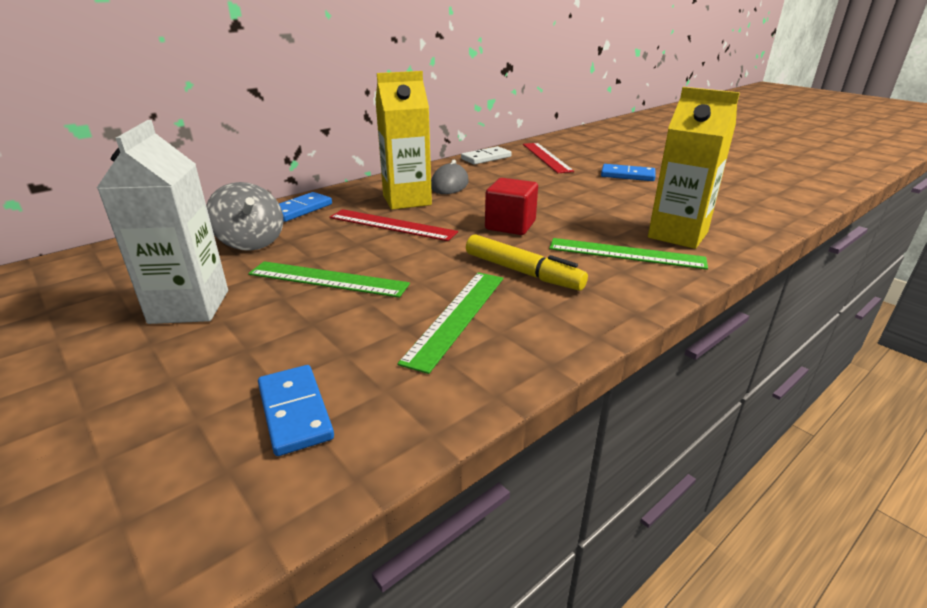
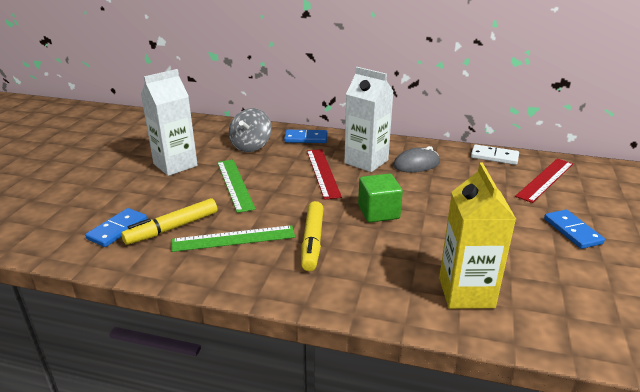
camera: 55 degrees right, 0 degrees up
(367, 356) = (172, 228): none -> yellow marker
(407, 200) = (366, 161): yellow carton -> white carton
(510, 225) = (378, 212): red cube -> green cube
(626, 253) = (394, 275): green ruler -> none

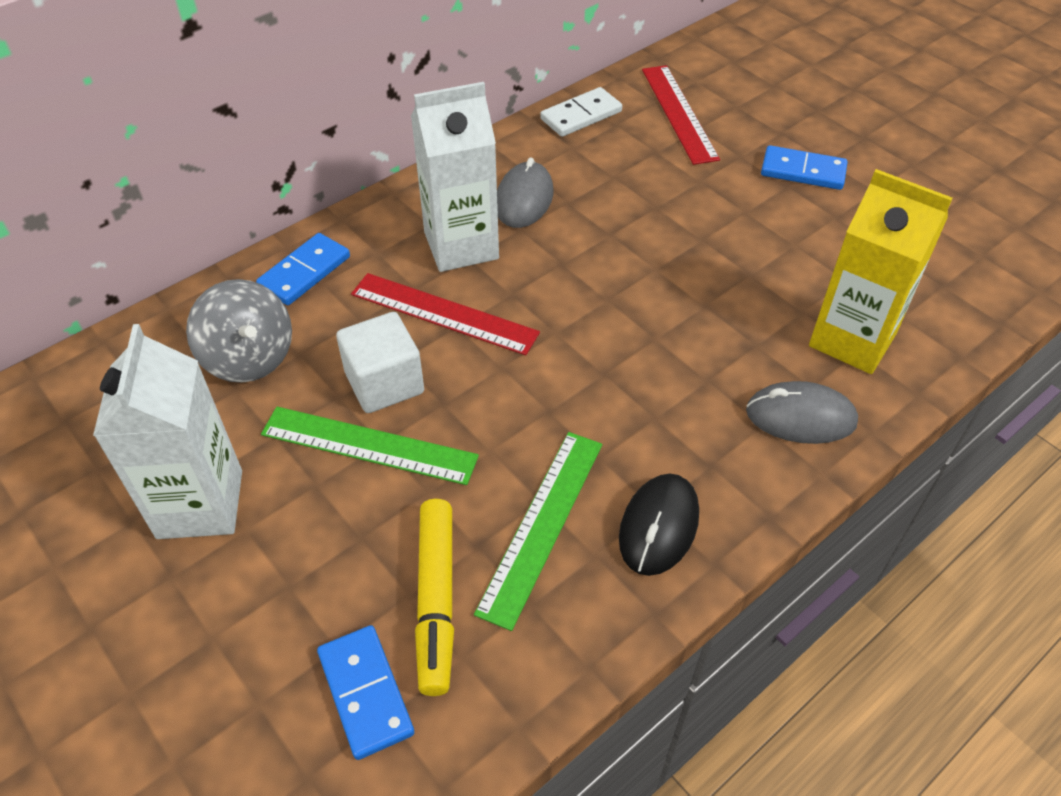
camera: 55 degrees left, 20 degrees up
(263, 271) = (658, 526): none -> black mouse
(270, 175) = (384, 383): none -> white cube
(312, 241) = (628, 429): yellow marker -> none
(378, 212) = (615, 315): green cube -> none
(384, 292) = (800, 417): none -> grey mouse

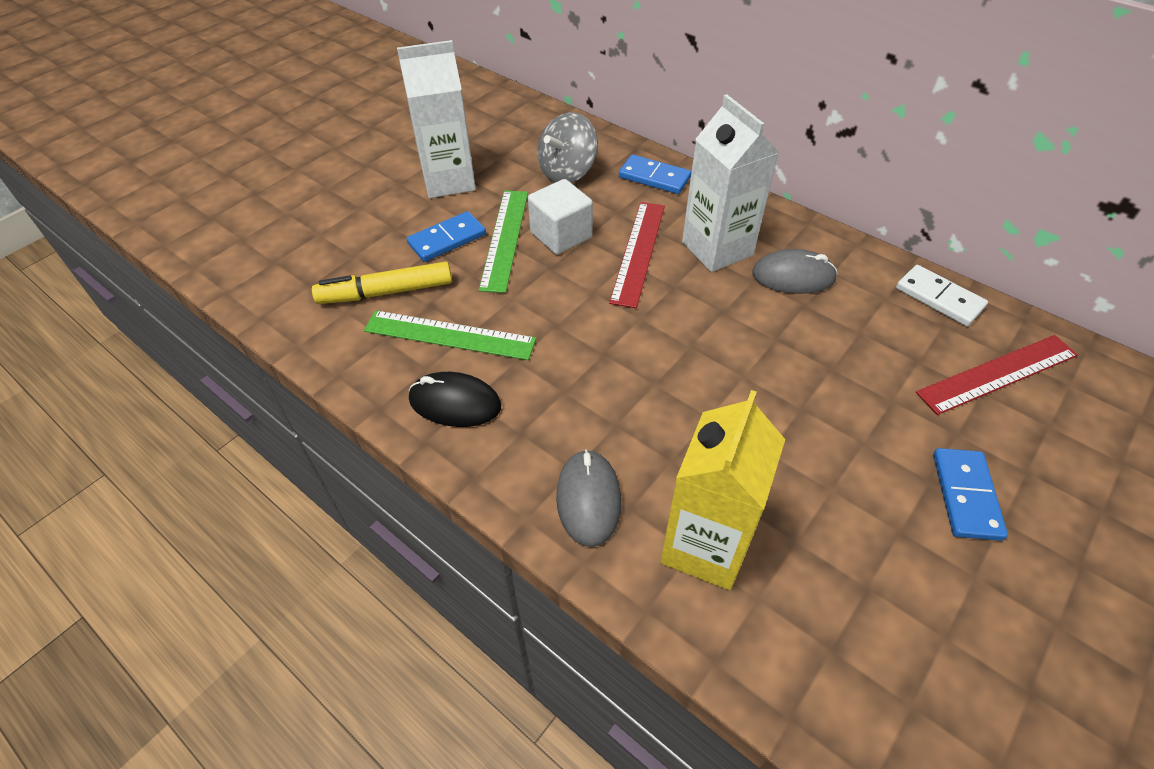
camera: 80 degrees right, 0 degrees up
(366, 693) = (323, 273): blue domino -> blue domino (447, 239)

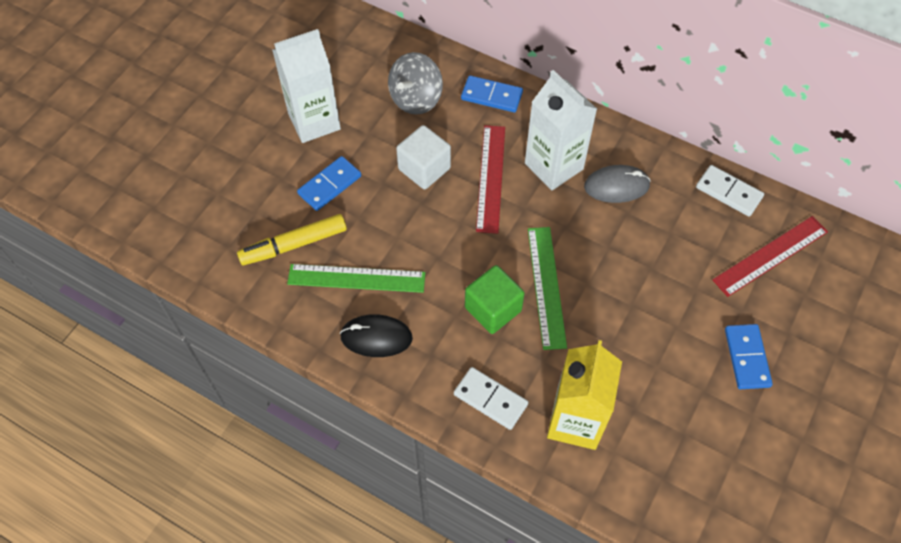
camera: 10 degrees left, 10 degrees up
(505, 239) = (378, 178): green ruler -> green ruler (546, 286)
(588, 499) = (490, 399): grey mouse -> white domino
(614, 390) = (493, 309): none -> green cube

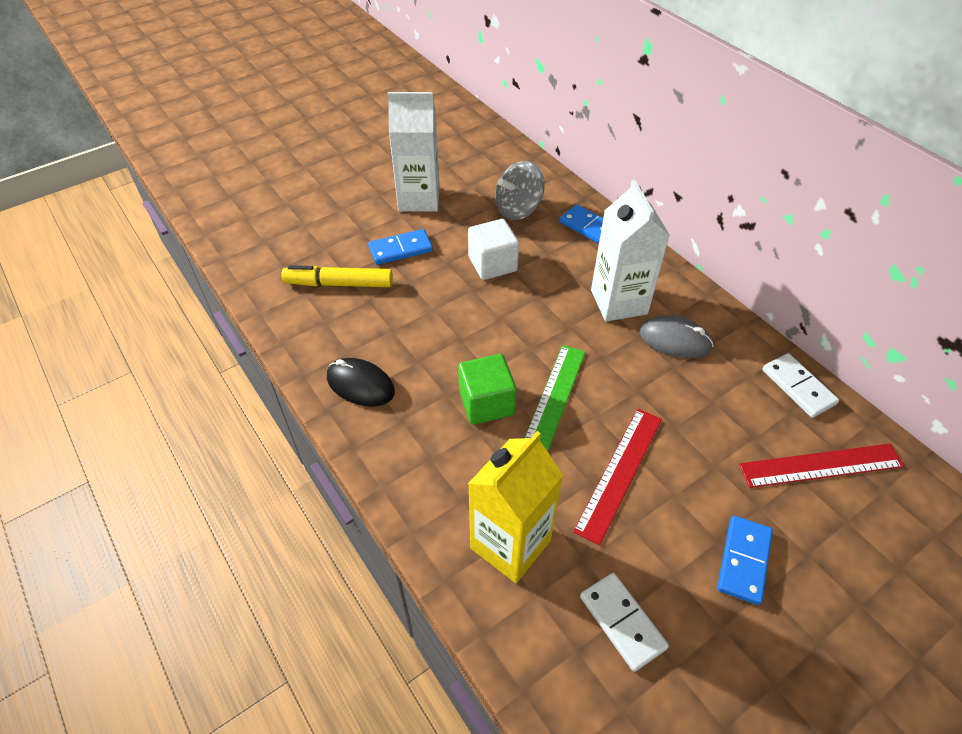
camera: 25 degrees right, 10 degrees down
(356, 278) = (375, 329): green ruler -> none
(490, 399) = (434, 485): white domino -> white domino (622, 622)
(491, 178) = (551, 291): red ruler -> red ruler (619, 472)

